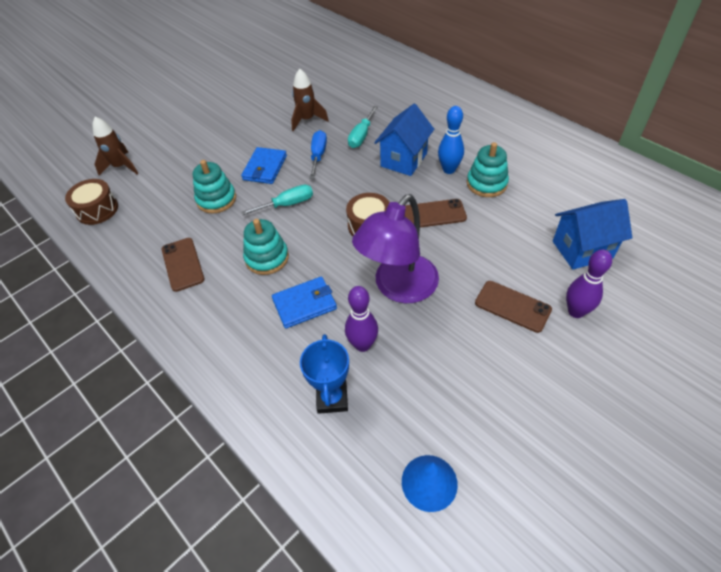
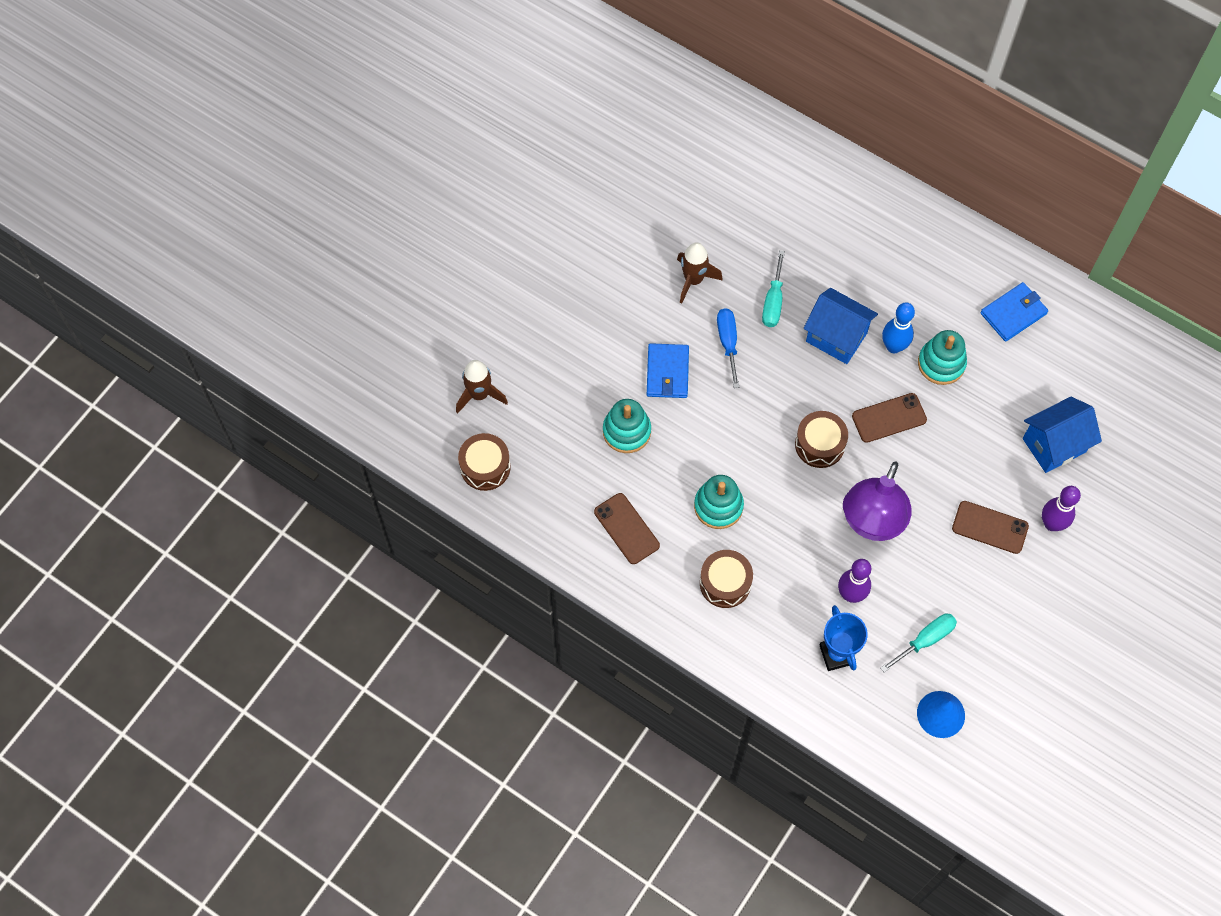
camera: 15 degrees left, 15 degrees up
(248, 318) = (725, 583): none -> brown drum
(287, 204) = (715, 427): turquoise screwdriver -> turquoise screwdriver (925, 640)
(304, 304) = (779, 557): blue wallet -> blue wallet (1013, 313)
(404, 160) = (836, 337): blue house -> blue house turned 75 degrees counterclockwise

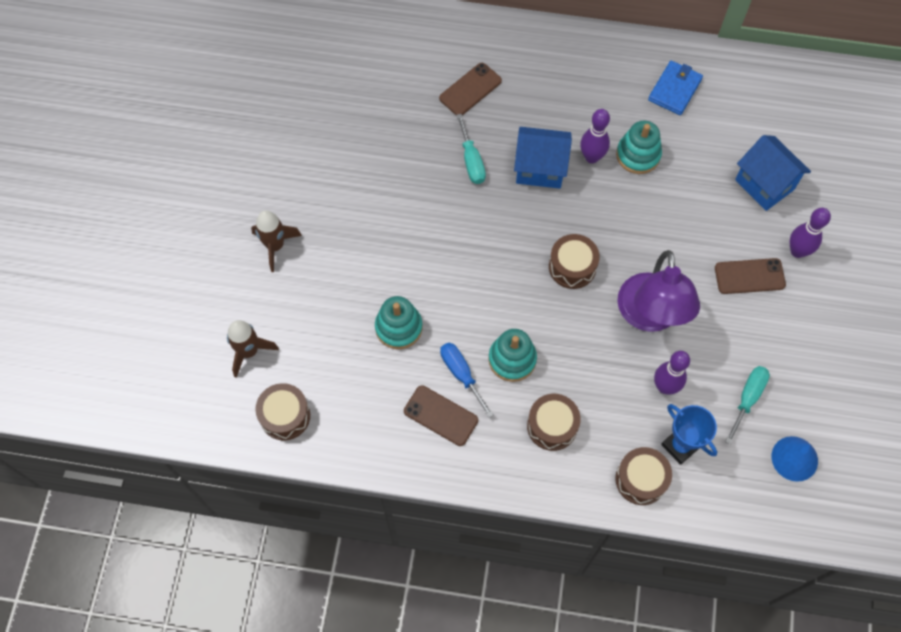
camera: 25 degrees left, 0 degrees up
(667, 372) = (410, 260): blue wallet -> none
(693, 280) = (394, 170): brown rocket -> brown rocket (275, 246)
(728, 343) = (450, 212): blue screwdriver -> blue screwdriver (461, 374)
(783, 668) = (641, 479): none -> brown drum
(889, 418) = (618, 219): brown phone -> brown phone (470, 89)
(893, 346) = (591, 157): blue bowling pin -> purple bowling pin
(1054, 445) = (764, 184): blue house -> blue house turned 75 degrees counterclockwise

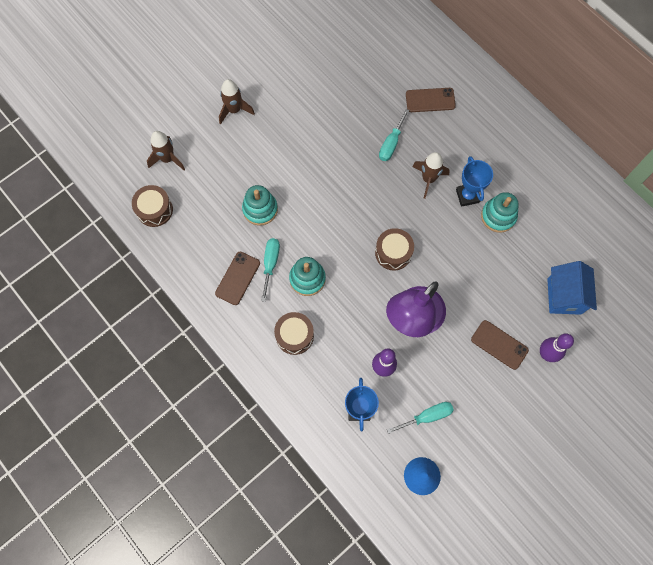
camera: 40 degrees right, 5 degrees up
(441, 415) = (237, 278): brown phone -> brown phone turned 45 degrees clockwise
(461, 374) = (270, 264): blue screwdriver -> turquoise screwdriver
(540, 169) = (428, 179): blue house -> brown rocket
(591, 157) = (467, 196): purple bowling pin -> blue trophy
(641, 479) = (317, 409): brown drum -> none
(674, 89) = (561, 193): blue wallet -> none

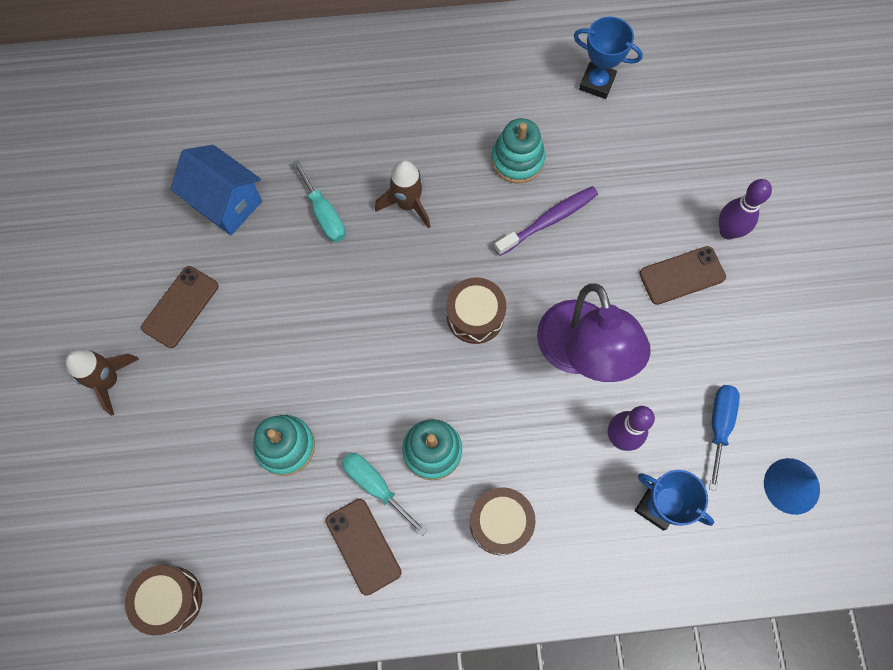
camera: 55 degrees left, 0 degrees up
(167, 159) = (106, 527): brown rocket -> none
(427, 416) = (719, 426): turquoise screwdriver -> blue screwdriver
(430, 100) = (302, 127): brown phone -> brown phone (180, 307)
(467, 196) = (464, 175): blue trophy -> blue trophy (597, 83)
(476, 255) = (548, 220): none -> purple toothbrush
(564, 296) = (670, 161): blue house -> blue house (226, 203)

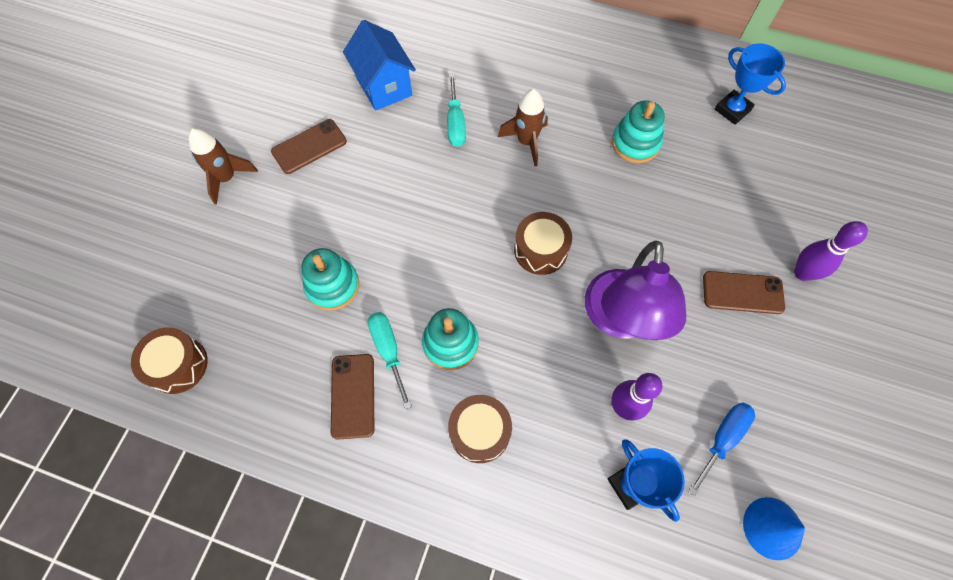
camera: 25 degrees right, 5 degrees down
(548, 220) = (640, 200): purple toothbrush -> none

